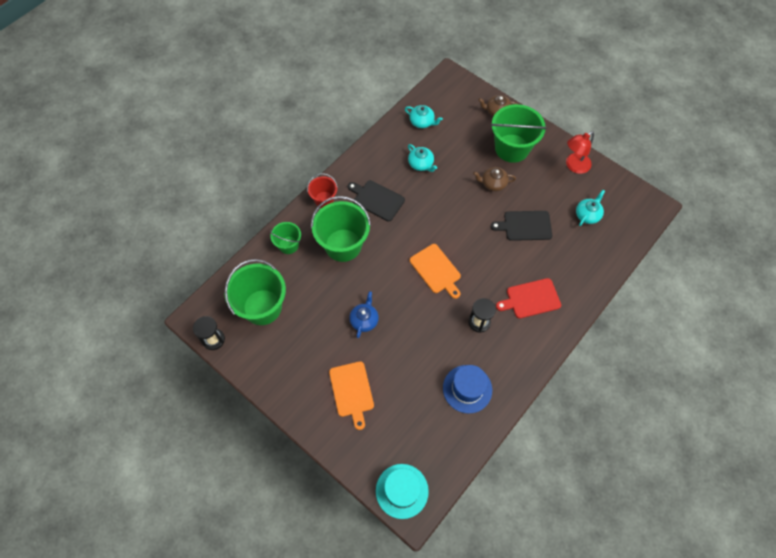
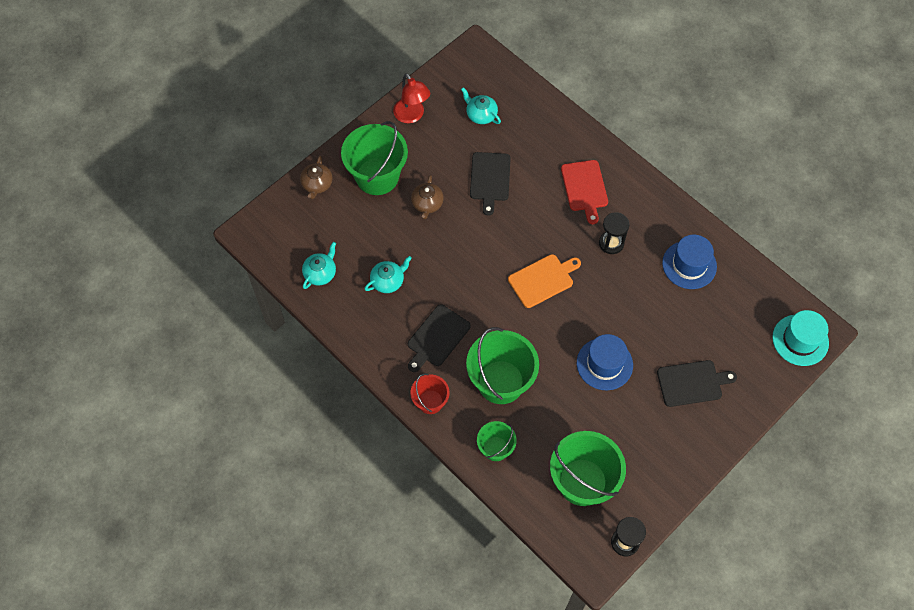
camera: 85 degrees left, 0 degrees up
(352, 391) = (692, 383): orange cutting board -> black cutting board
(364, 320) = (604, 364): blue teapot -> blue hat

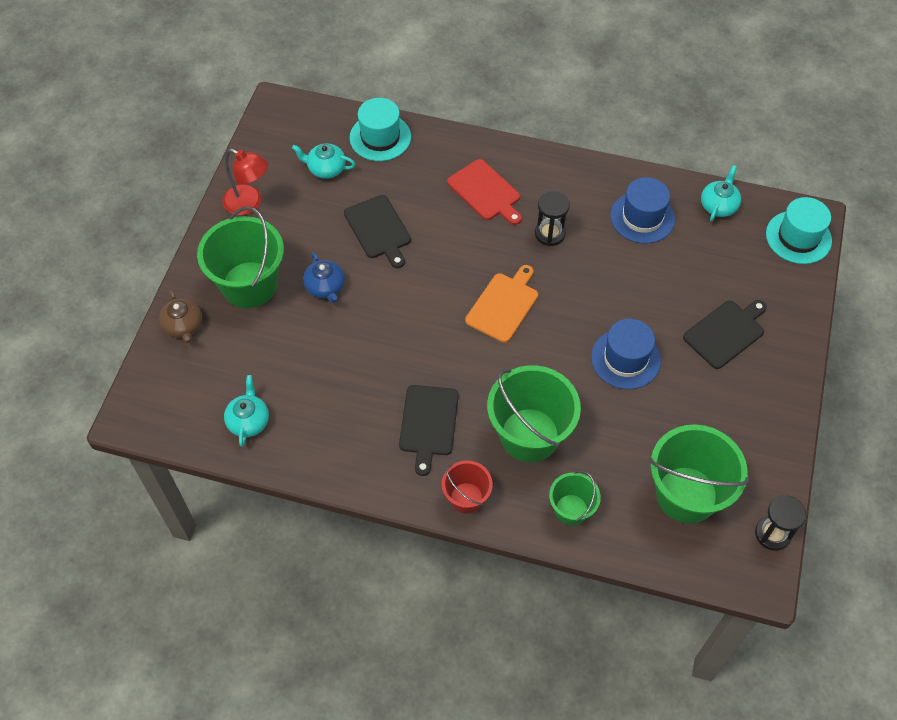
camera: 30 degrees left, 5 degrees down
(388, 281) = (333, 391): turquoise teapot -> turquoise teapot (718, 205)
(427, 204) = (325, 287): brown teapot -> blue teapot
(534, 109) = (380, 137): none -> turquoise hat

